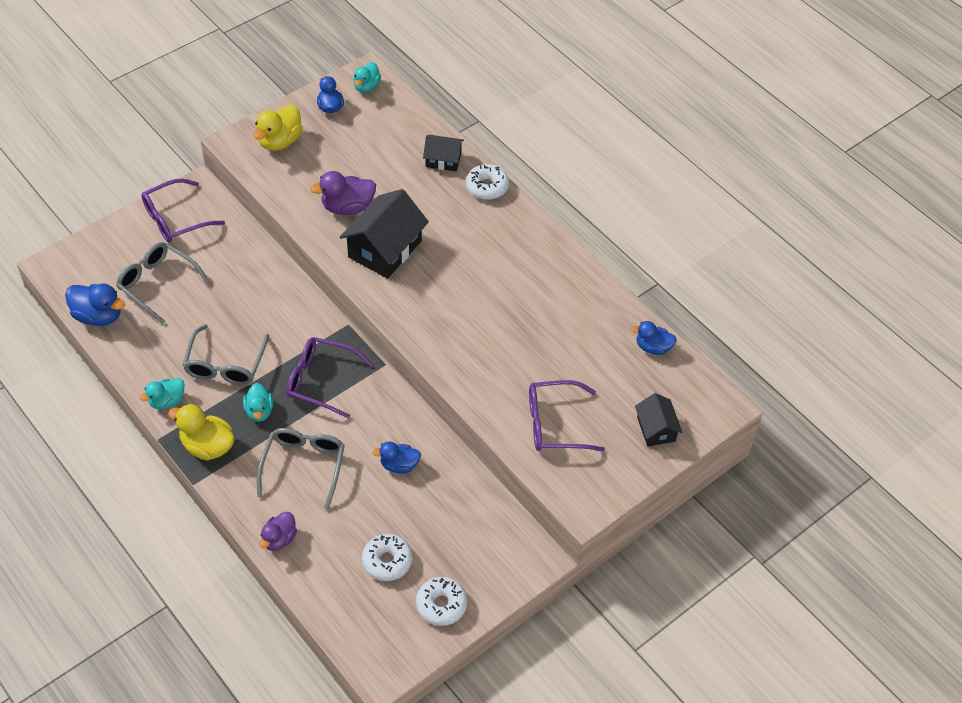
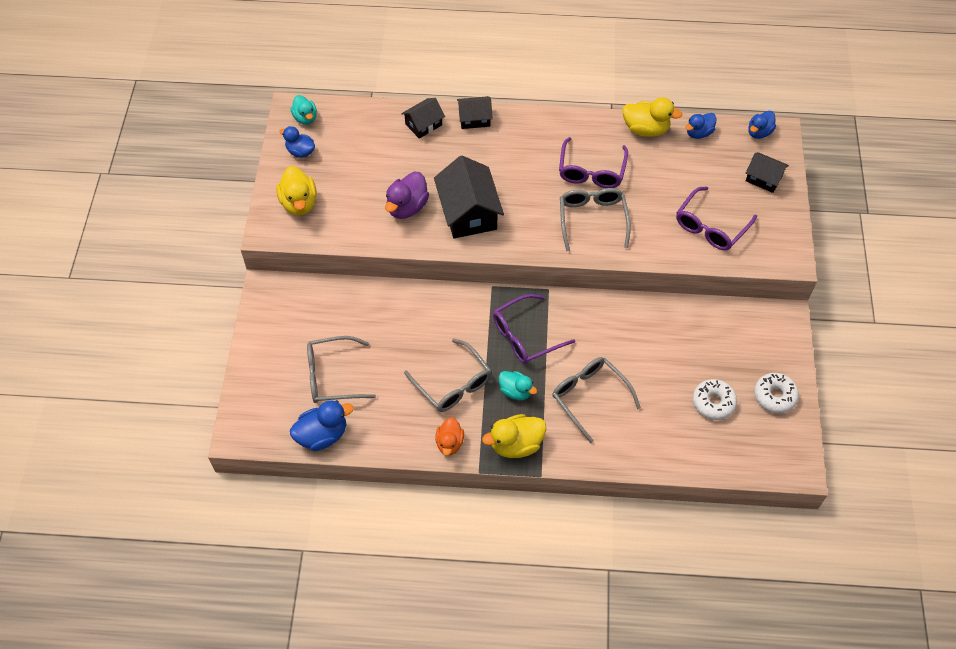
camera: 45 degrees left, 5 degrees up
(167, 401) = (449, 443): turquoise duck -> orange duck
(175, 219) = (280, 323): purple glasses -> purple glasses (591, 171)
(279, 539) = (638, 454): purple duck -> none
(399, 465) = (641, 341): blue duck -> blue duck (759, 132)
(469, 335) = (592, 219): none -> grey glasses
(487, 187) = (474, 119): white donut -> black house
(612, 307) = (646, 129): none -> yellow duck

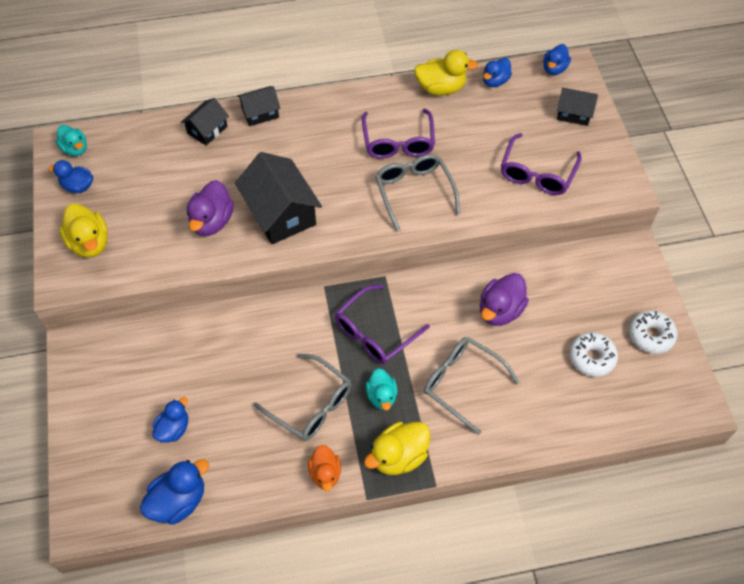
camera: 15 degrees left, 0 degrees up
(332, 376) = (173, 429): grey glasses -> blue duck
(516, 391) = (381, 396): turquoise duck -> turquoise duck turned 60 degrees clockwise
(643, 342) = (500, 310): none -> purple duck

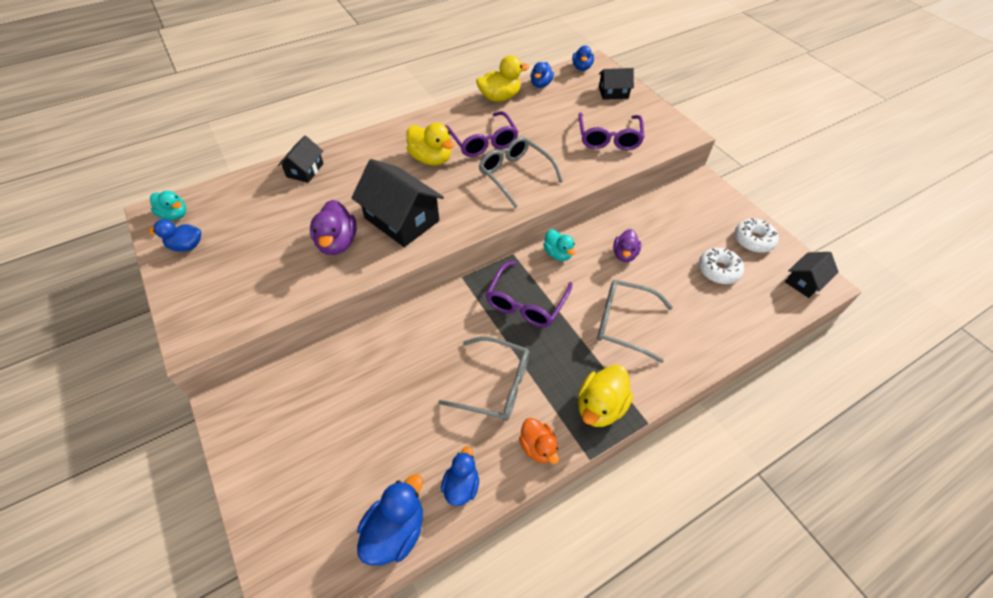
camera: 20 degrees left, 5 degrees down
(90, 243) = (214, 293): yellow duck -> yellow duck (431, 159)
(173, 429) = (363, 454): blue duck -> blue duck (461, 485)
(260, 113) = (350, 147): black house -> black house (805, 281)
(381, 396) = (558, 356): turquoise duck -> turquoise duck (558, 254)
(500, 310) = (624, 254): purple duck -> purple duck, size x0.66

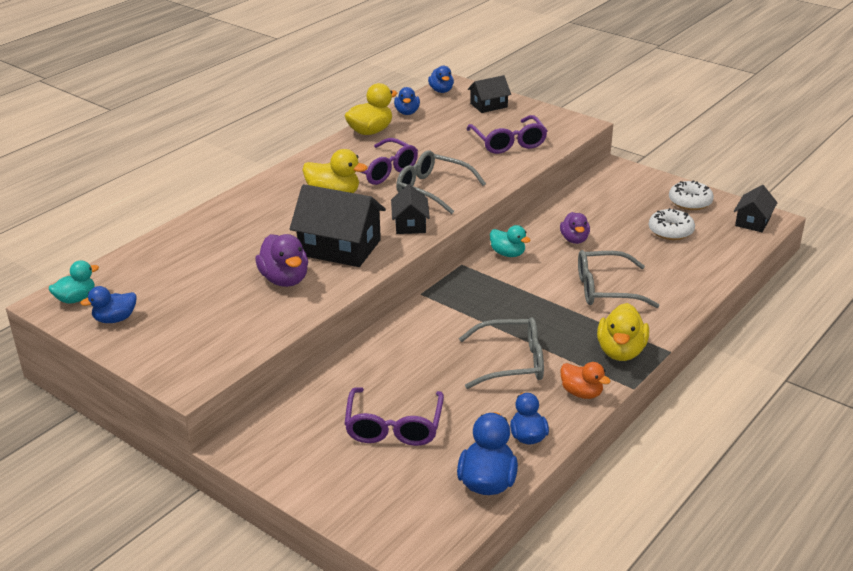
camera: 20 degrees left, 20 degrees down
(174, 215) = (76, 299): turquoise duck -> turquoise duck turned 45 degrees counterclockwise
(305, 170) = (198, 232): black house -> black house (410, 224)
(526, 303) = (500, 297): purple glasses -> purple glasses (394, 427)

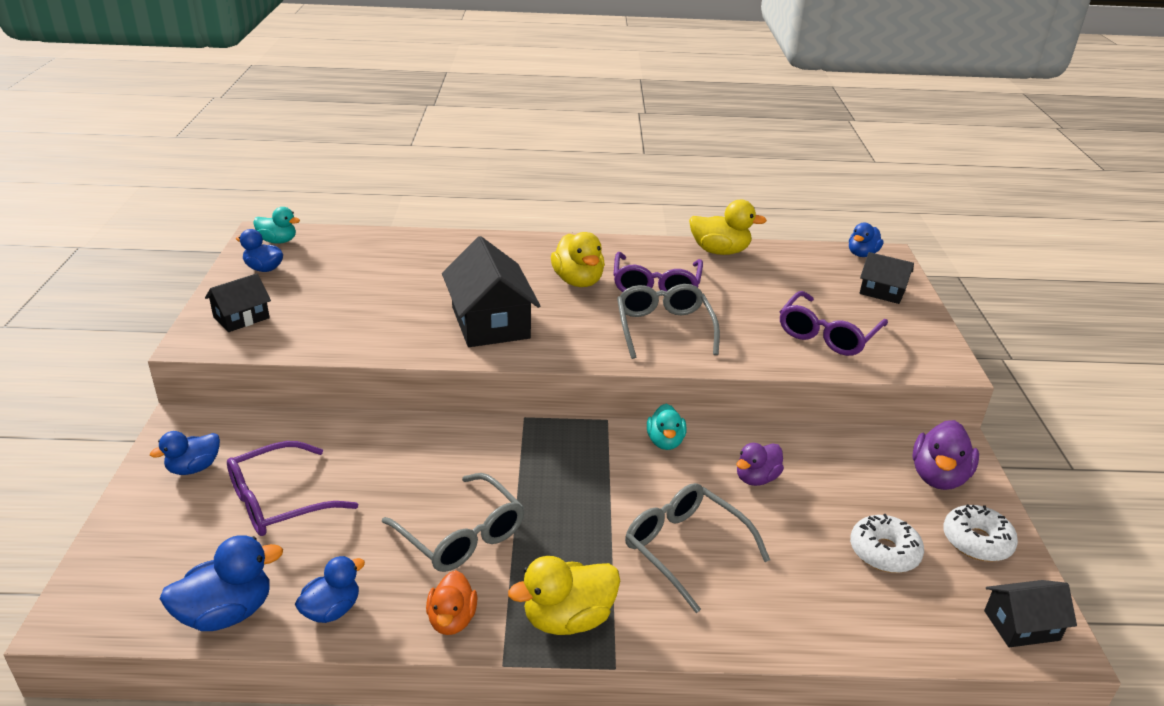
camera: 50 degrees right, 0 degrees up
(285, 279) = (403, 318): purple duck -> purple duck (938, 477)
(407, 112) = (787, 254): blue duck -> blue duck (194, 468)
(410, 224) = (581, 343): black house -> black house (241, 317)

